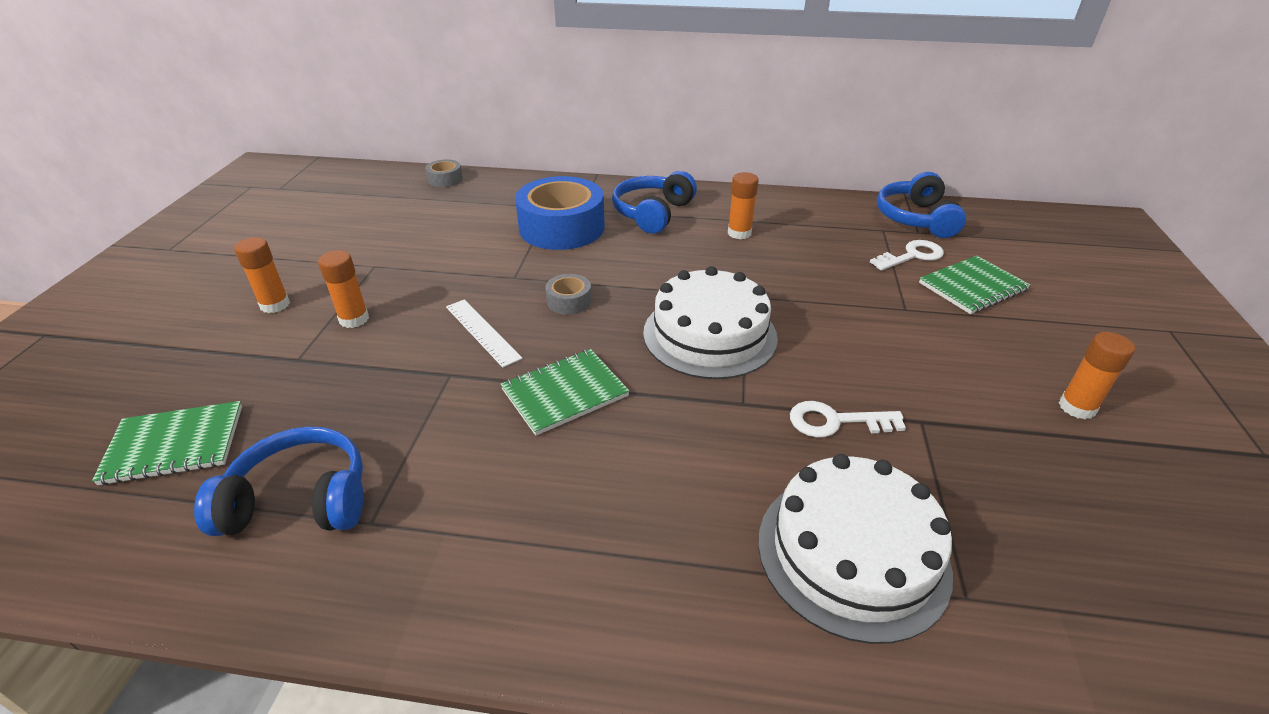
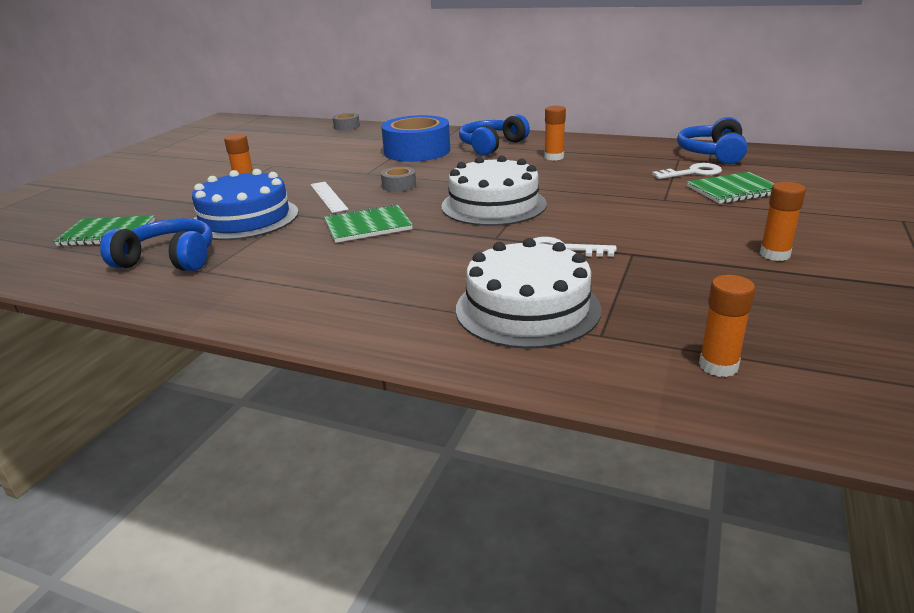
camera: 15 degrees right, 10 degrees down
(275, 305) = (199, 179): orange glue stick -> orange glue stick (718, 366)
(380, 390) = (245, 218): none -> blue cake

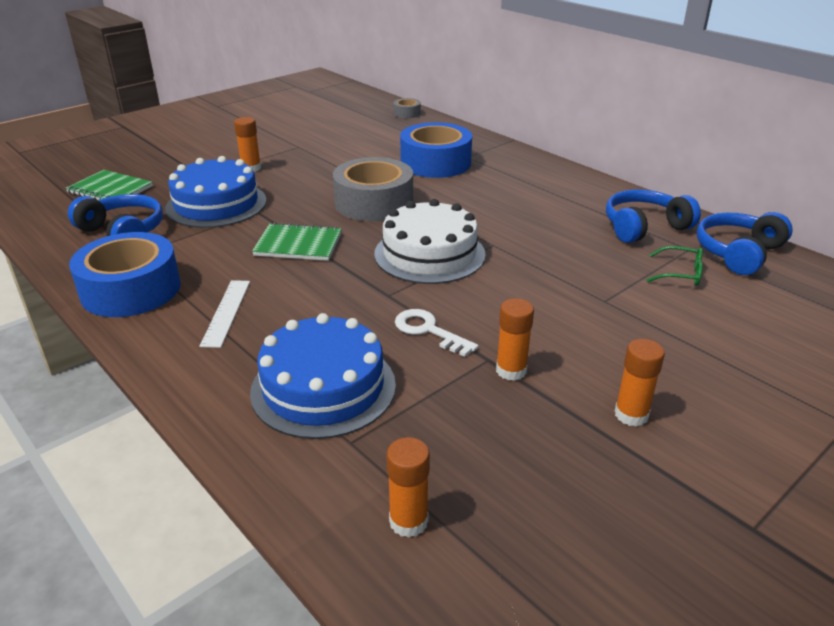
camera: 25 degrees right, 5 degrees up
(239, 297) = (131, 289): none -> blue tape
(328, 197) = (302, 199): white ruler -> white ruler (226, 312)
(399, 185) = (374, 203): grey tape -> grey tape, size x2.24
(491, 146) = (512, 175): blue headphones -> blue headphones (644, 227)
(527, 308) = (323, 387): white cake -> blue cake
(554, 157) = (557, 208): orange glue stick -> orange glue stick (511, 370)
(692, 173) = (680, 274): white key -> green glasses
(734, 190) = (697, 313): green notebook -> none

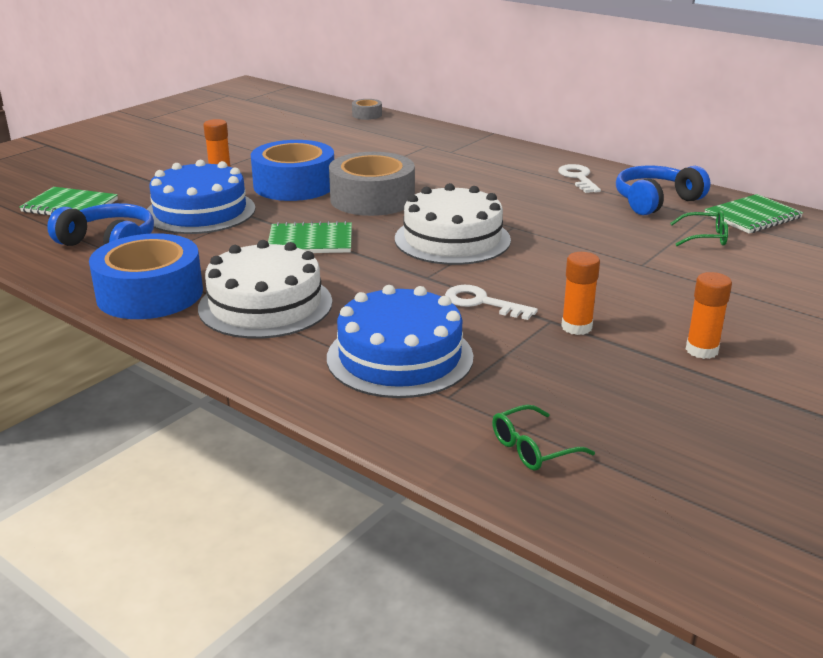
camera: 10 degrees left, 5 degrees down
(226, 312) = (265, 305): white ruler -> white cake
(408, 521) = (533, 448): orange glue stick -> green glasses
(435, 163) = (420, 159): blue tape -> blue tape (294, 185)
(577, 194) = (578, 178): none -> white key
(738, 253) = (752, 216): blue headphones -> green notebook

